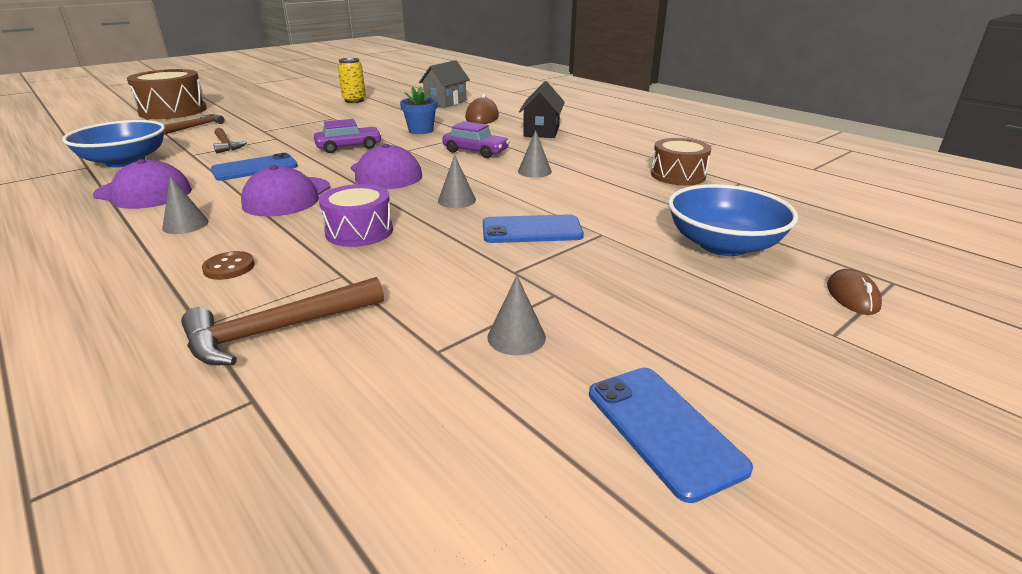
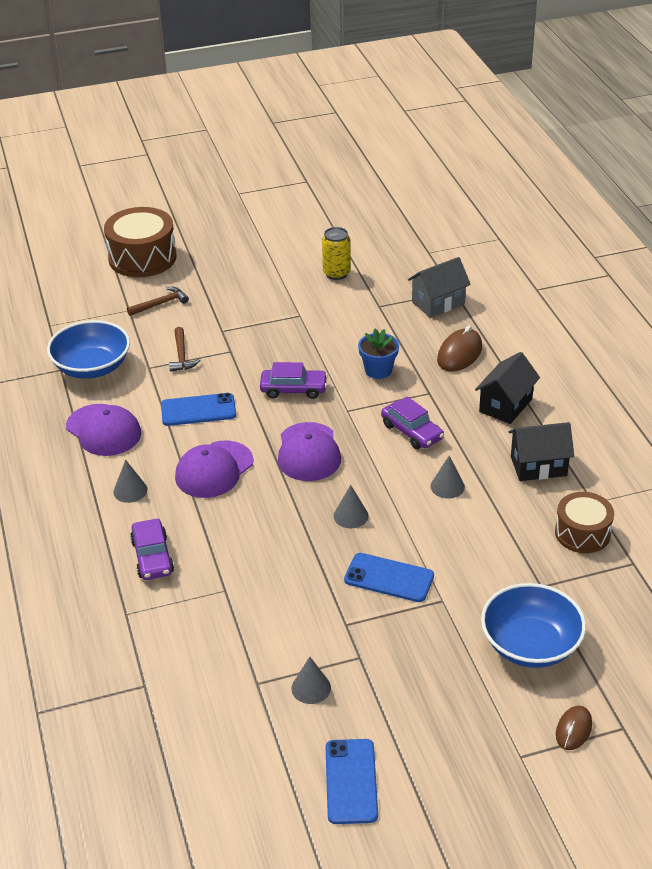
camera: 25 degrees right, 10 degrees up
(229, 267) = (152, 557): brown button -> purple car
(278, 330) = (170, 633): brown hammer -> none
(359, 231) = (254, 539): purple drum -> none
(600, 151) = (538, 466): none -> black house

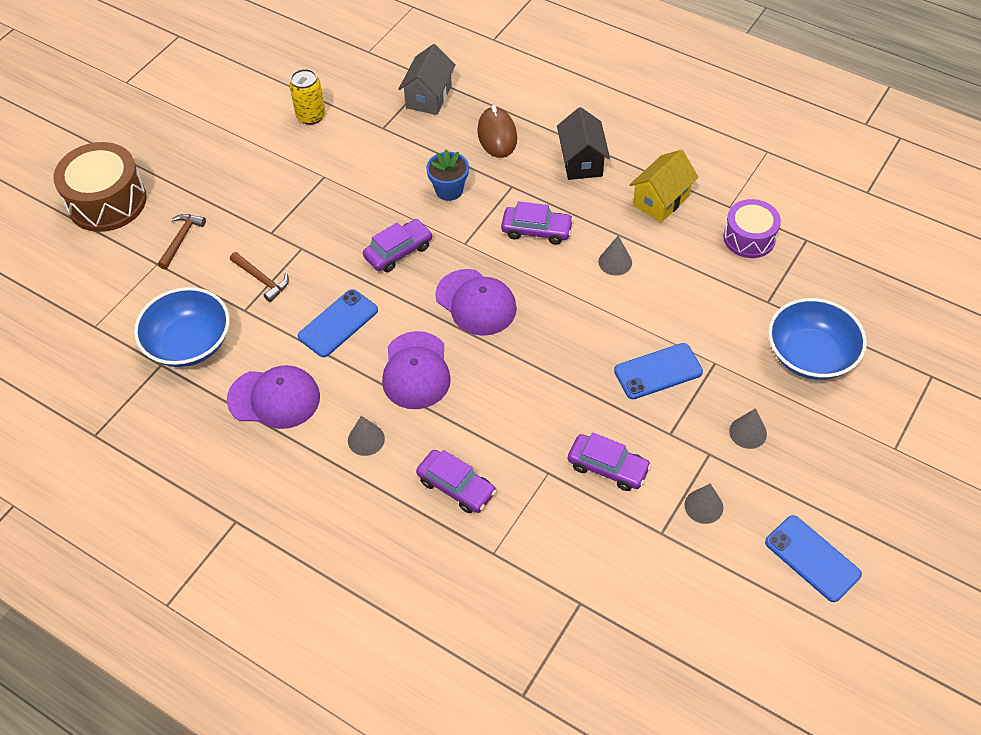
camera: 40 degrees left, 15 degrees up
(271, 615) = (608, 467): none -> purple car
(351, 516) = (571, 337): grey cone -> grey cone (748, 432)
(538, 466) = (661, 200): black house -> yellow house
(573, 730) = (905, 401): brown mouse -> none
(582, 533) = (749, 238): brown drum -> purple drum

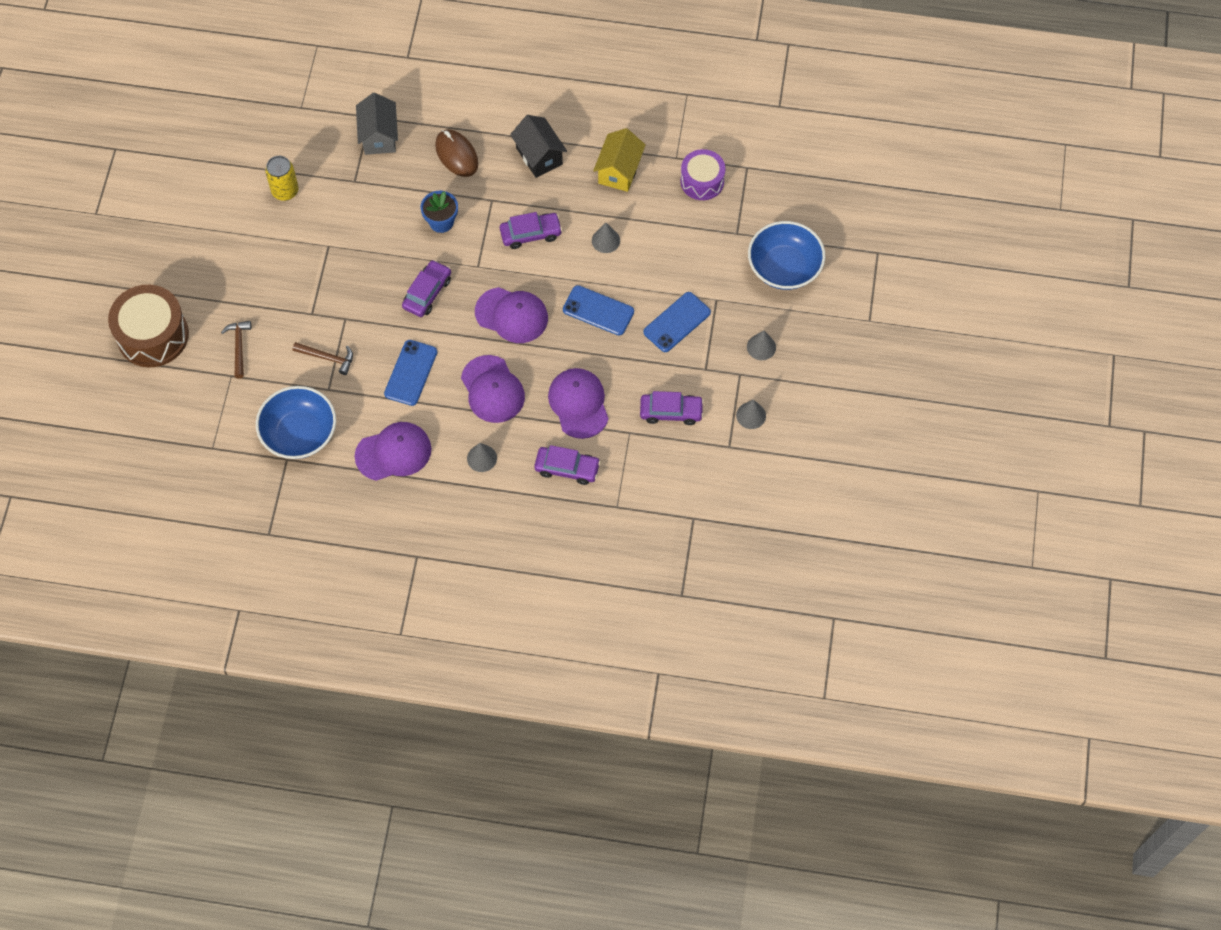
camera: 25 degrees left, 10 degrees up
(504, 420) = (578, 404): none -> purple cap
(812, 558) = (839, 425): blue phone -> blue phone (598, 310)

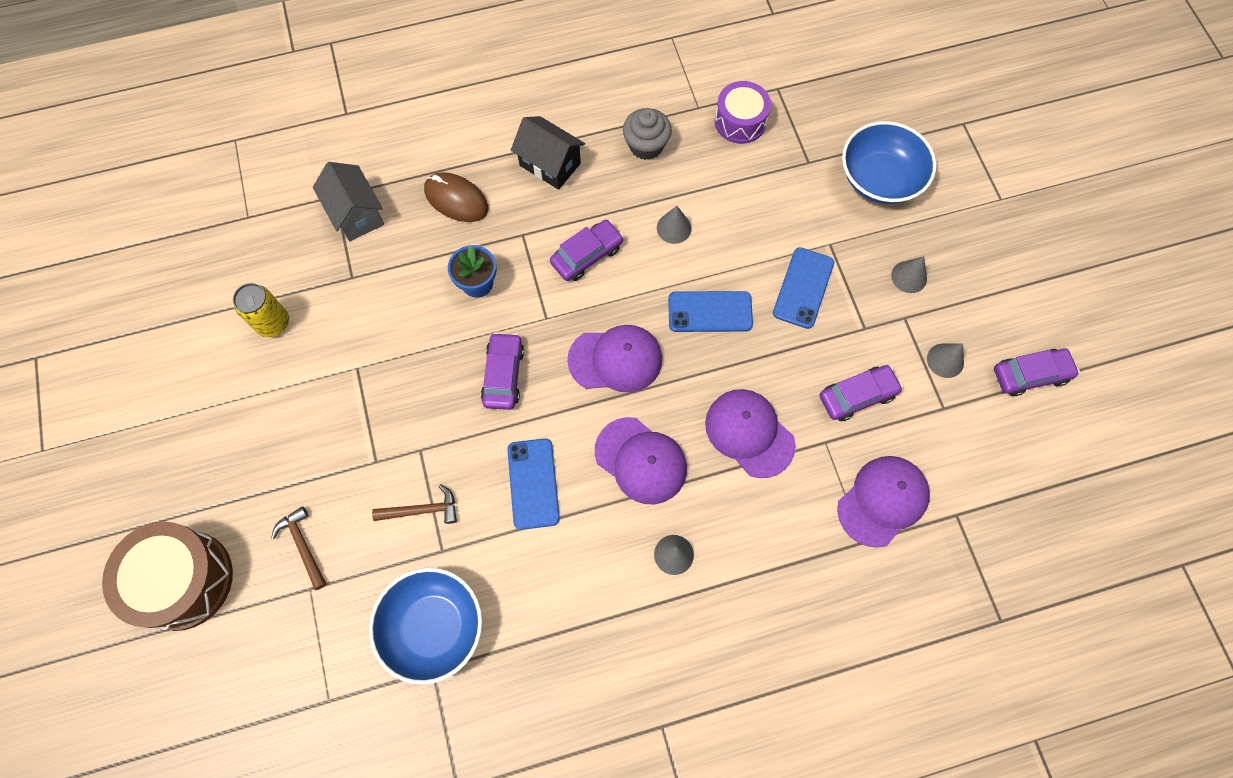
camera: 25 degrees left, 5 degrees up
(393, 452) = (563, 597): purple cap -> purple cap (882, 501)
(567, 468) = (780, 520): purple car -> purple car (1030, 375)
(619, 171) = (646, 146): yellow house -> grey cupcake

